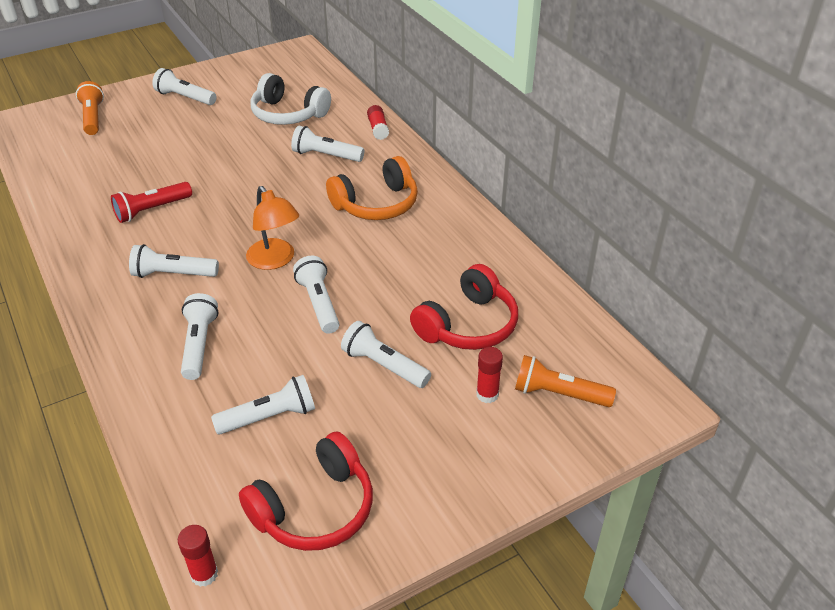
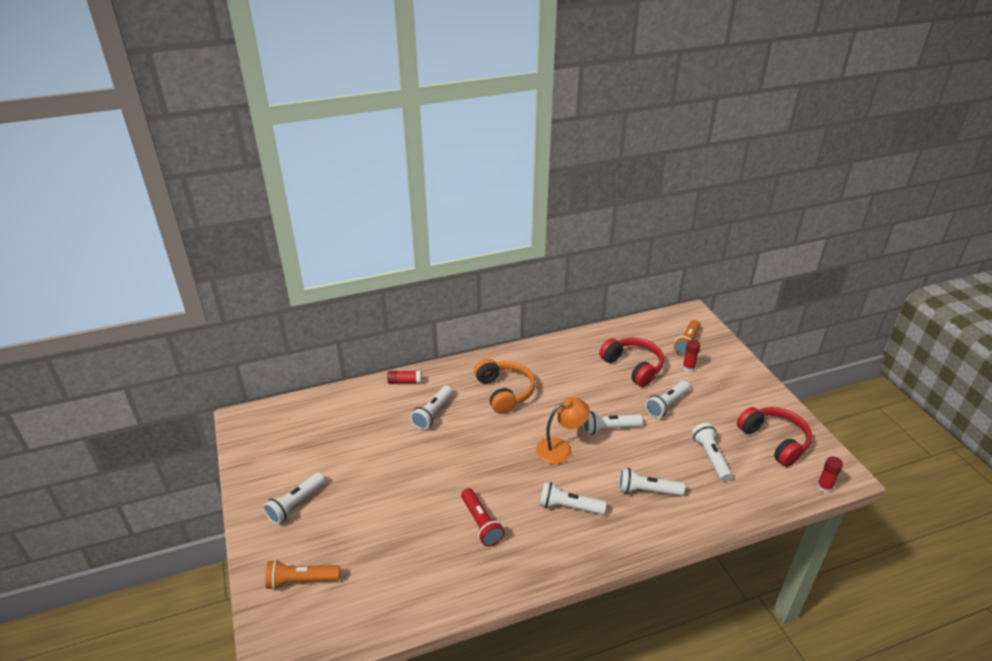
camera: 80 degrees left, 5 degrees down
(173, 274) = (569, 507): white flashlight -> white flashlight turned 90 degrees clockwise
(288, 114) = (359, 432): white headphones -> none

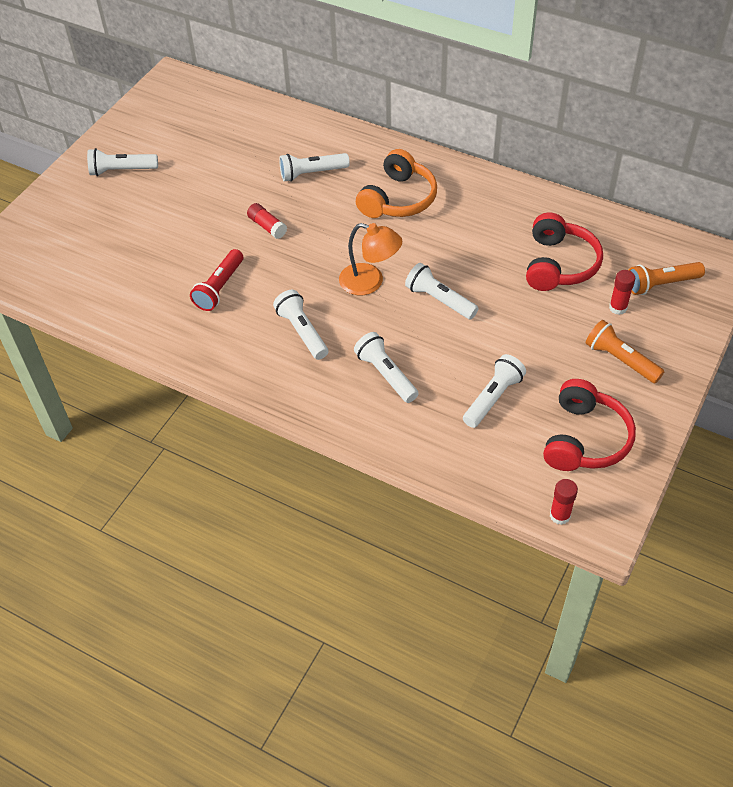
camera: 50 degrees right, 15 degrees up
(301, 581) = (56, 227): orange flashlight -> orange flashlight (620, 360)
(404, 382) = (329, 129): red glue stick -> red glue stick (267, 226)
(666, 404) = (532, 322): white flashlight -> none

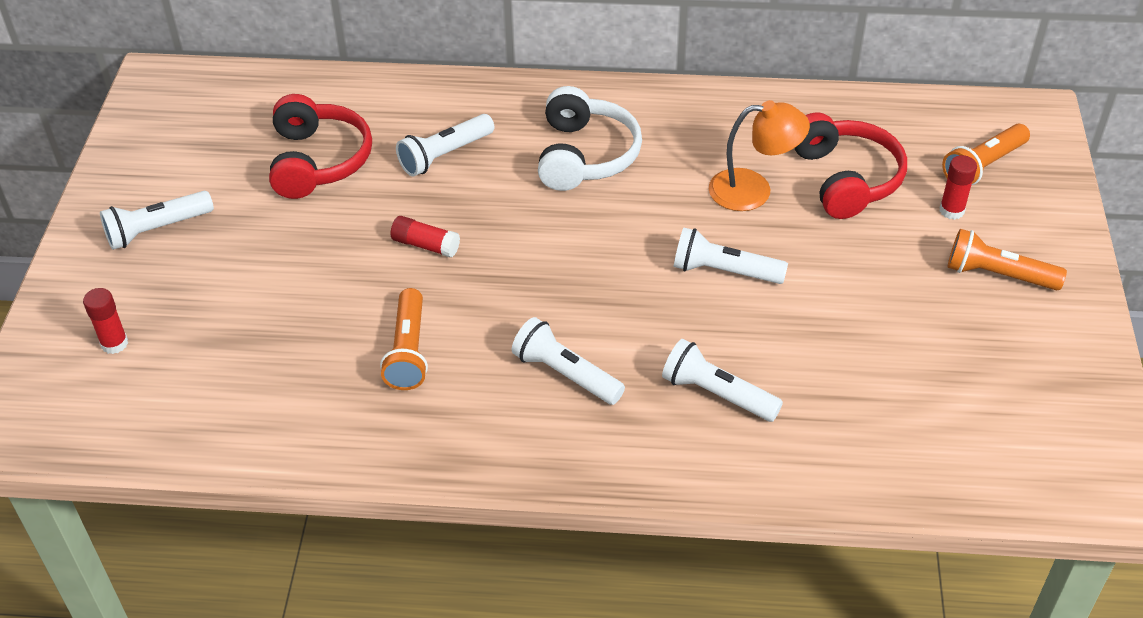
camera: 25 degrees left, 5 degrees down
(219, 288) = (408, 351): red flashlight -> orange flashlight
(370, 282) = (617, 277): orange lamp -> orange lamp (753, 190)
(398, 199) = (585, 155): orange headphones -> white headphones
(493, 398) = (875, 377): white flashlight -> none
(560, 515) = (1056, 500): red glue stick -> red glue stick (114, 344)
(585, 439) = (1021, 390): red headphones -> red headphones (318, 161)

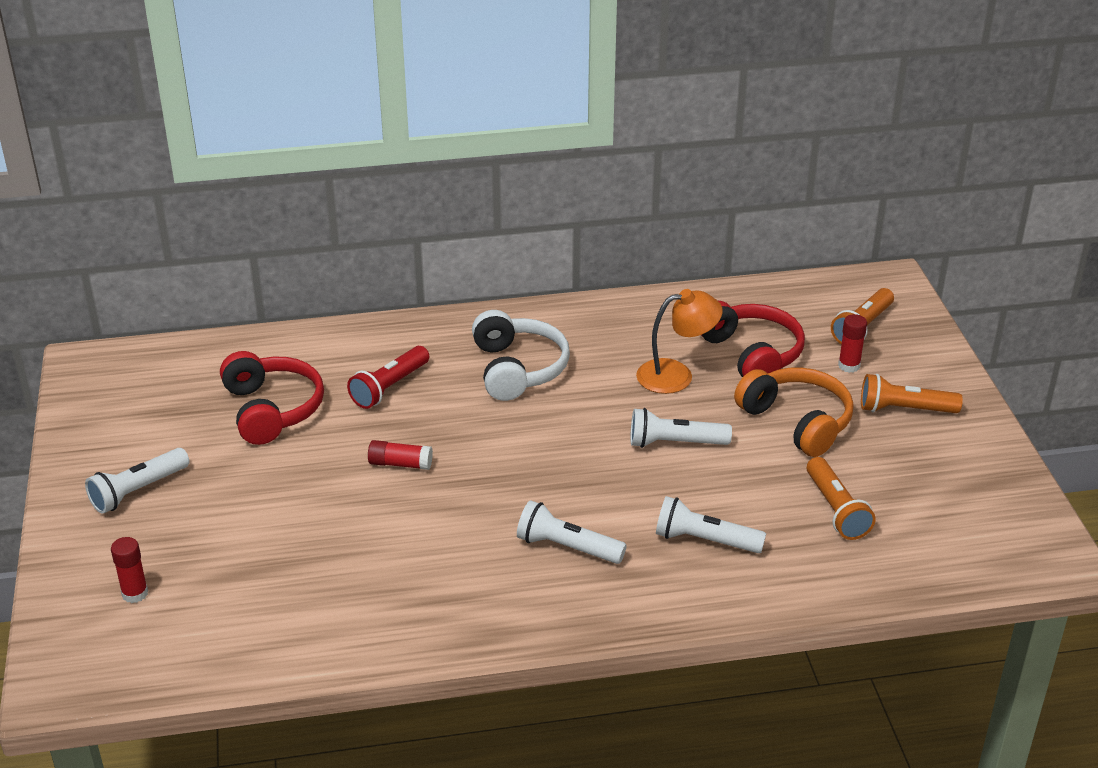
camera: 15 degrees left, 10 degrees down
(408, 351) = (418, 553): orange flashlight -> orange flashlight (836, 510)
(445, 155) = (389, 387): white flashlight -> red flashlight
(869, 269) = (797, 422): none -> orange headphones

